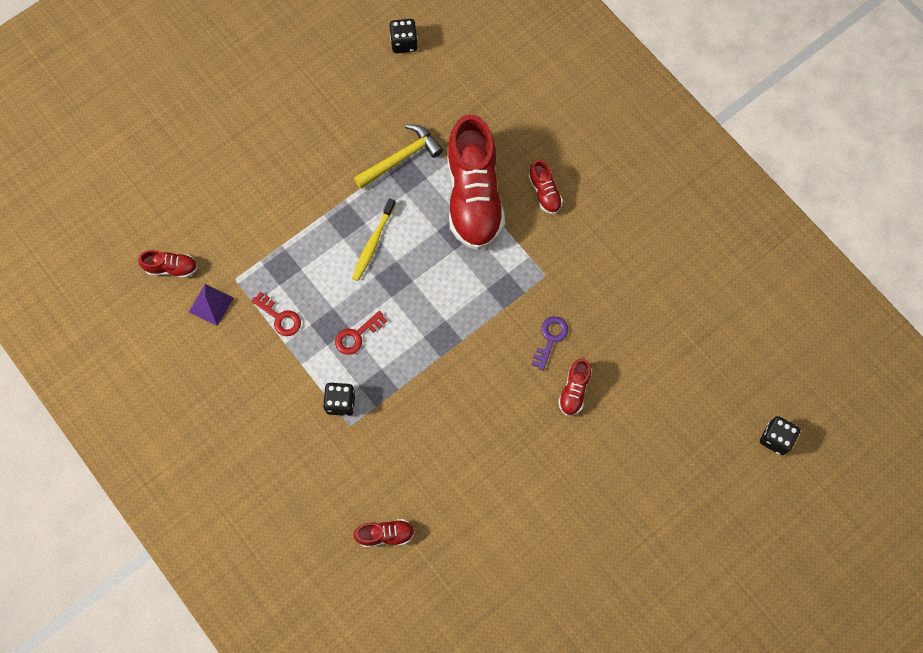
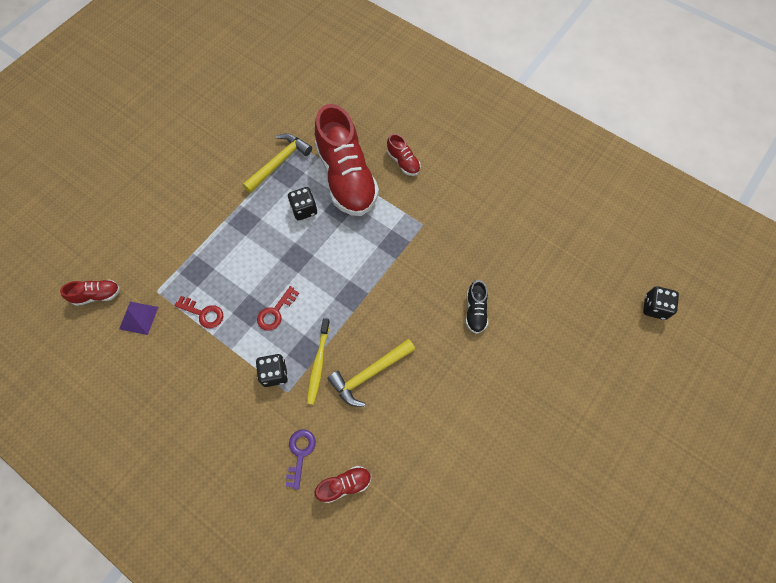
camera: 15 degrees left, 5 degrees down
(373, 243) = (271, 233): yellow toothbrush -> yellow toothbrush (318, 363)
(404, 43) = (261, 79): black dice -> black dice (304, 210)
(440, 429) = (369, 374): none -> yellow hammer
(550, 339) = (442, 273): purple key -> purple key (300, 453)
(574, 391) = (475, 311): red shoe -> black shoe

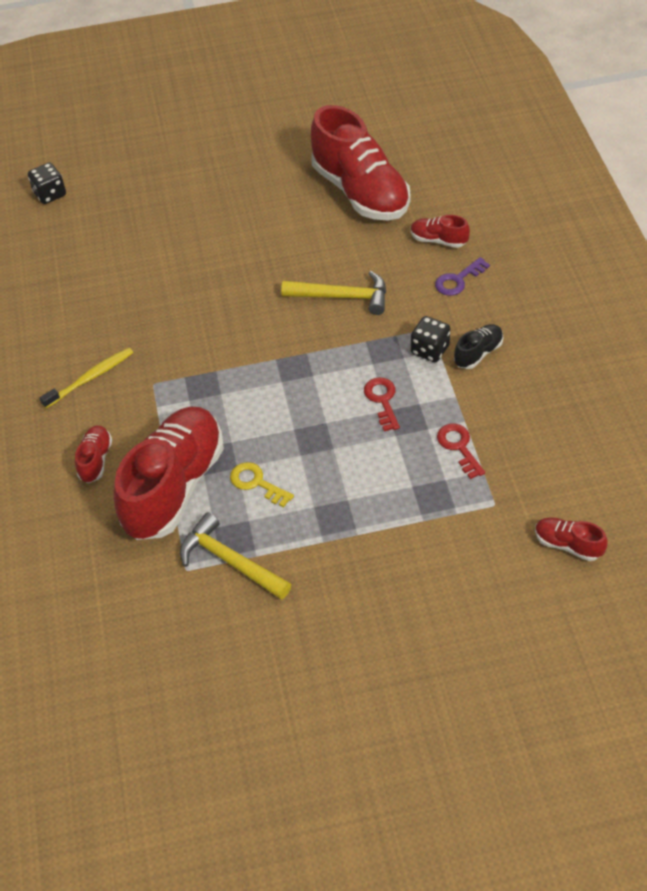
camera: 135 degrees left, 15 degrees down
(138, 318) = (534, 488): purple pyramid -> none
(275, 312) = (382, 400): red key -> red key turned 90 degrees counterclockwise
(279, 163) = (230, 561): yellow hammer -> yellow hammer turned 45 degrees clockwise
(304, 210) = (257, 483): black dice -> yellow key
(318, 363) = (381, 332): yellow toothbrush -> yellow toothbrush (90, 378)
(446, 490) = (360, 192): none -> red shoe
(475, 311) = (196, 283): black shoe -> black shoe (478, 353)

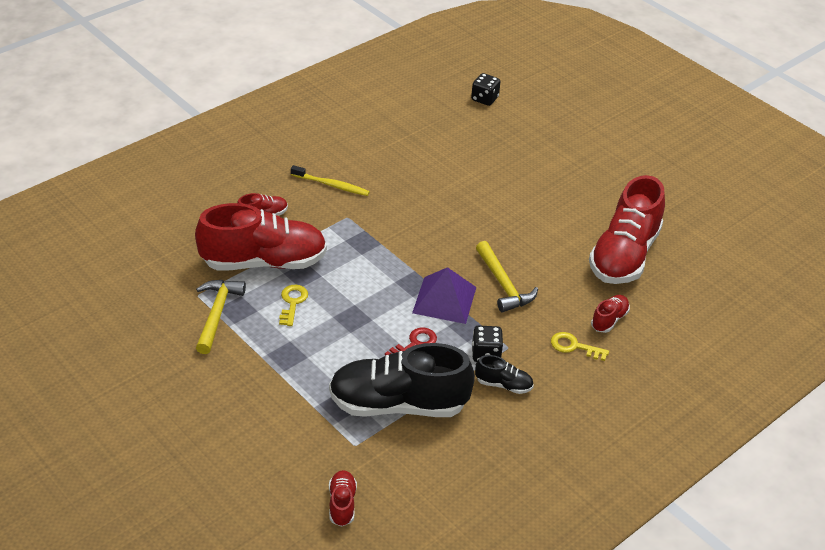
camera: 55 degrees right, 10 degrees down
(334, 351) = (444, 300): none -> purple pyramid
(438, 240) = (609, 320): red shoe -> red shoe turned 45 degrees clockwise
(458, 280) = (574, 346): purple key -> yellow key
(459, 447) = (398, 405): red key -> black shoe

